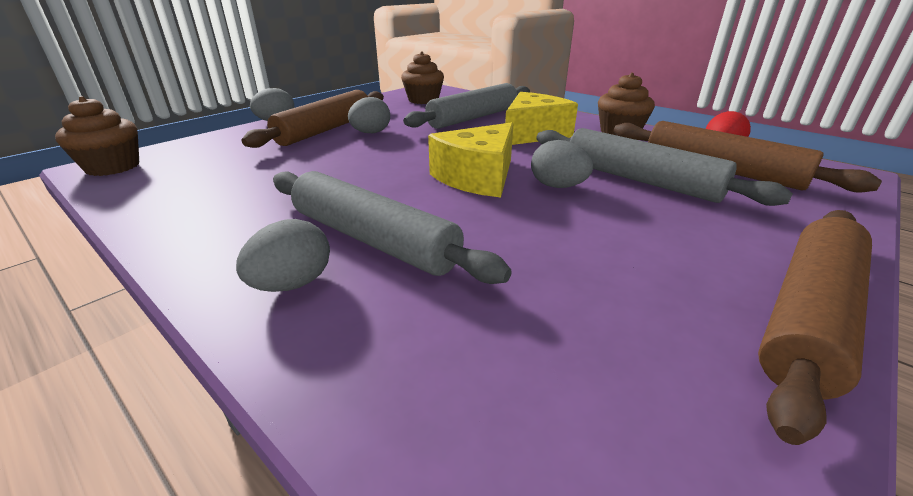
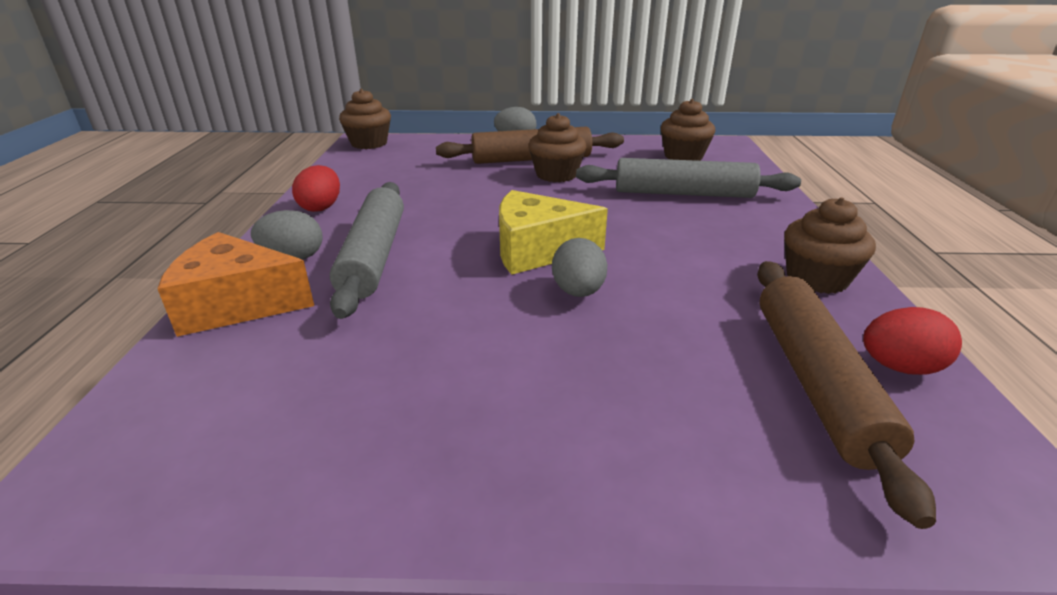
camera: 50 degrees right, 0 degrees up
(204, 234) = (321, 207): none -> red egg
(342, 355) = (237, 304): none -> orange cheese
(371, 133) = (556, 175): grey egg -> brown cupcake
(533, 134) = (699, 235): yellow cheese -> none
(639, 180) = (673, 332): grey rolling pin -> none
(808, 316) = (468, 506): brown rolling pin -> none

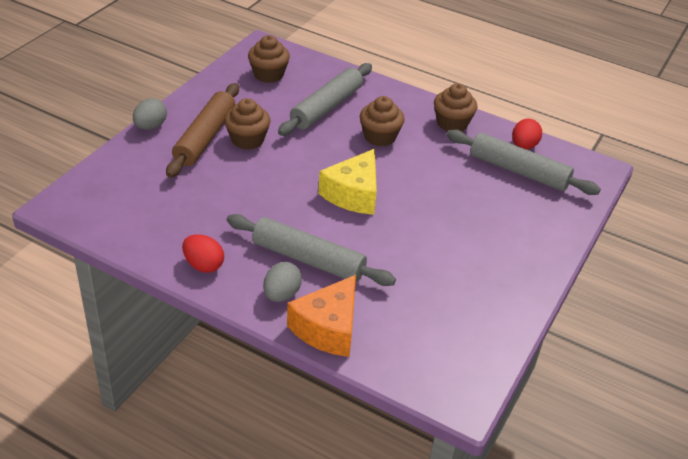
camera: 65 degrees left, 10 degrees up
(369, 143) = (70, 205): brown cupcake -> brown cupcake (379, 137)
(578, 292) = (409, 199): grey egg -> none
(815, 381) = (518, 171): brown rolling pin -> grey rolling pin

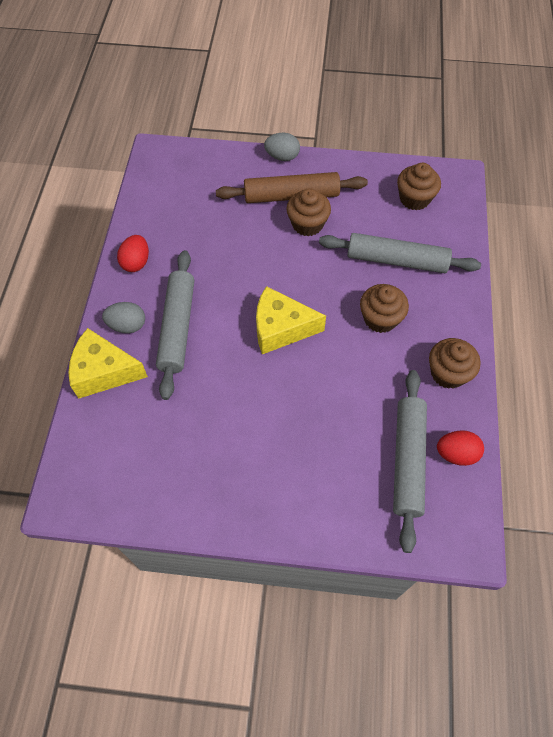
camera: 70 degrees right, 20 degrees up
(328, 328) = (104, 372): orange cheese -> yellow cheese

